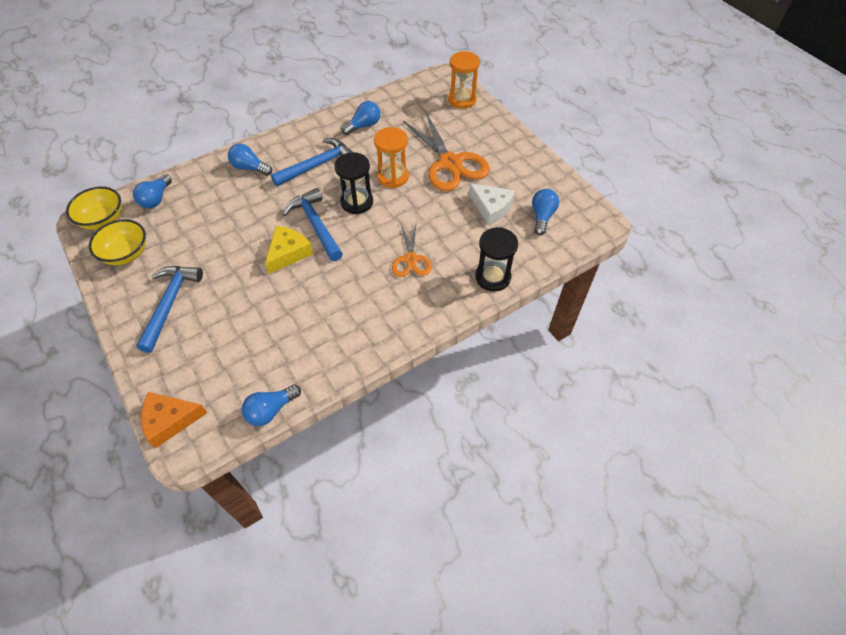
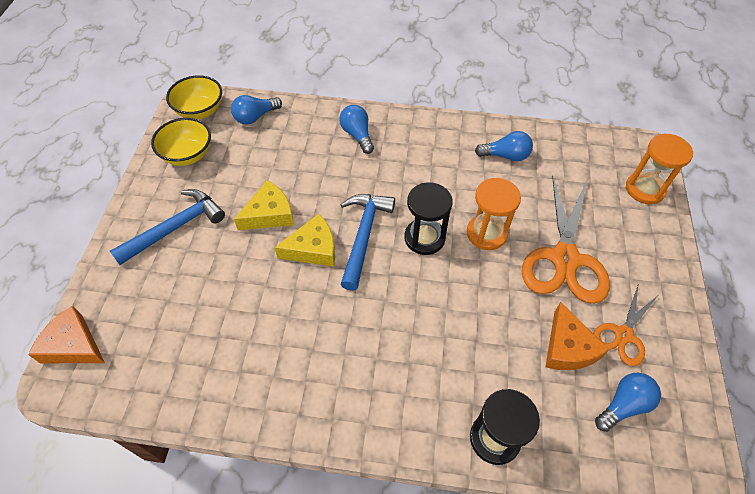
camera: 40 degrees right, 0 degrees up
(235, 252) = (269, 214): none -> yellow cheese
(271, 410) = (151, 407): blue light bulb -> none
(317, 165) = (421, 171): blue hammer -> none
(411, 259) = (422, 345): orange scissors -> orange scissors (623, 335)
(491, 208) = (568, 347): white cheese -> orange cheese

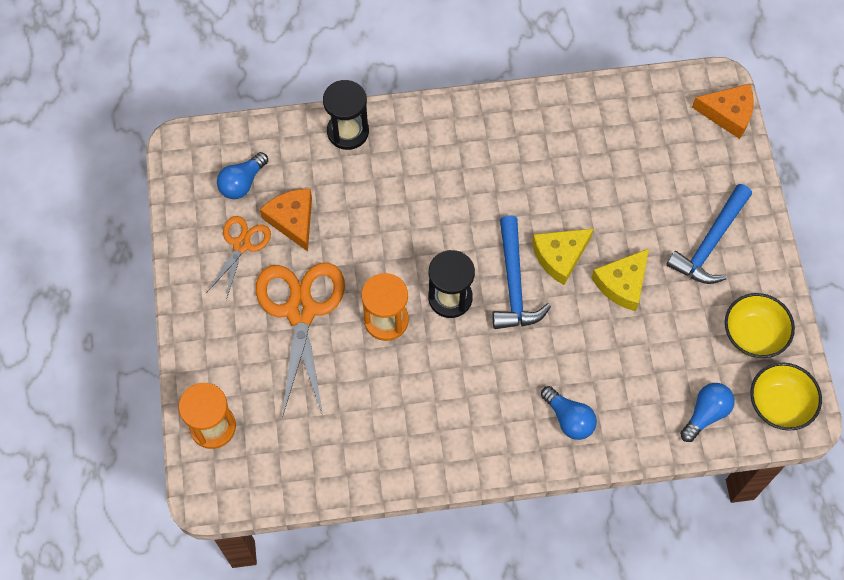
camera: 165 degrees right, 10 degrees up
(505, 155) = (381, 435): blue light bulb -> none

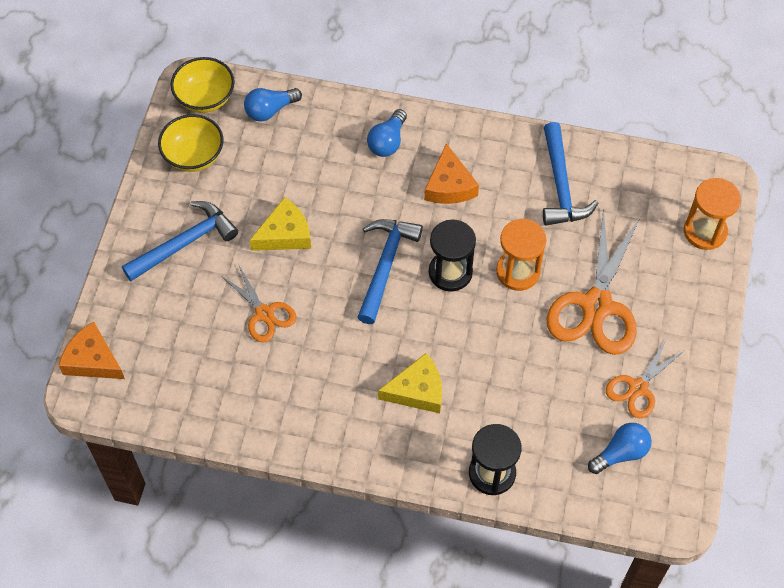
camera: 160 degrees left, 5 degrees down
(292, 220) = (579, 396): orange cheese -> orange cheese (449, 185)
(374, 430) = (561, 185): none -> blue hammer
(560, 256) = (330, 276): yellow cheese -> yellow cheese (417, 390)
(569, 419) = (387, 142): blue light bulb -> blue light bulb turned 135 degrees counterclockwise
(603, 201) = (264, 313): none -> orange scissors

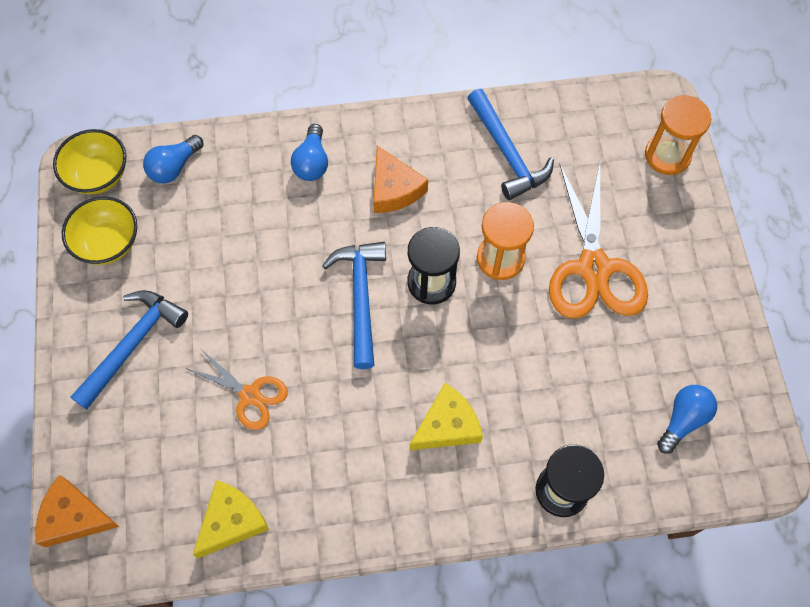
camera: 20 degrees left, 5 degrees up
(285, 234) = (240, 298): yellow cheese -> yellow cheese (231, 521)
(638, 388) = (671, 342): orange scissors -> none

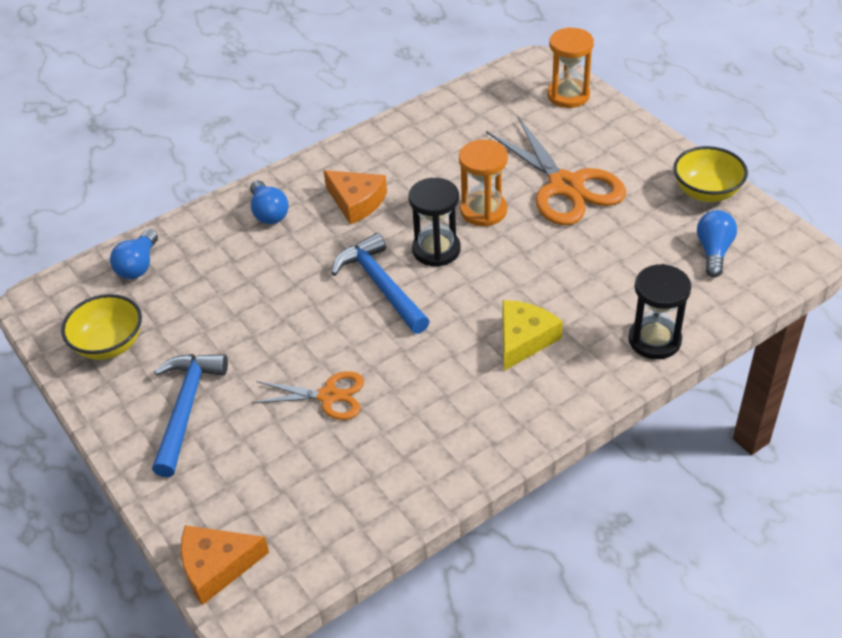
camera: 25 degrees left, 20 degrees down
(98, 175) = (65, 300): yellow bowl -> yellow bowl (706, 192)
(231, 521) = (377, 496): yellow cheese -> none
(507, 153) = (436, 142): blue hammer -> none

